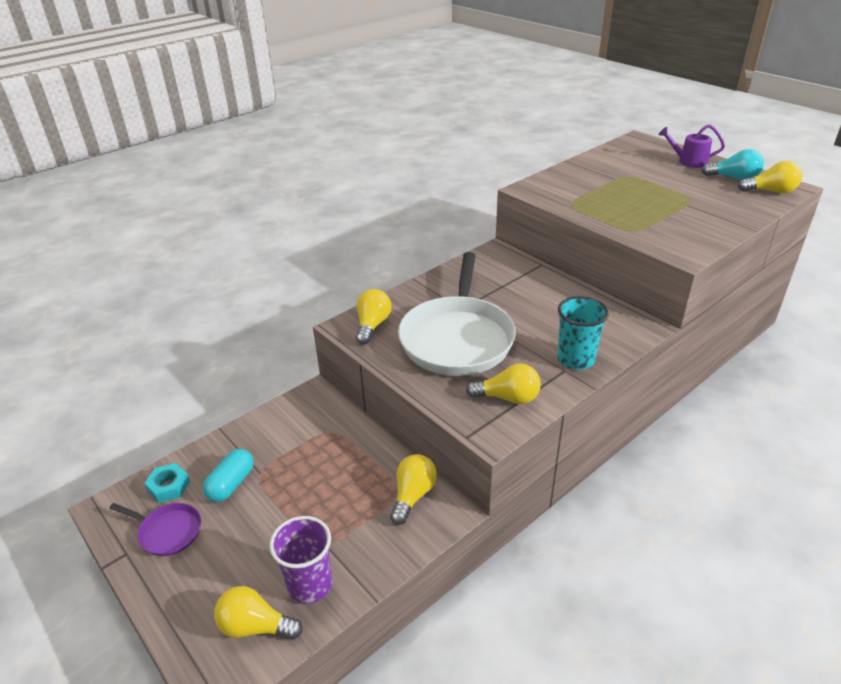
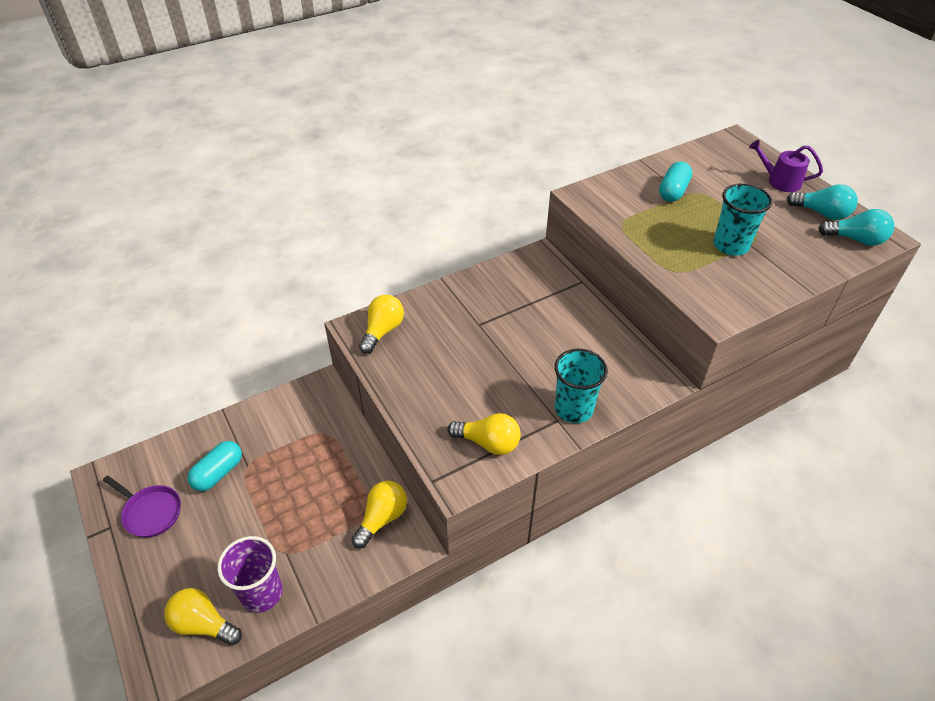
camera: 10 degrees right, 10 degrees up
(169, 486) = (162, 465): turquoise nut -> none
(457, 338) = (462, 361): white pan -> none
(604, 178) = (673, 191): none -> turquoise capsule
(671, 207) = (730, 245): none -> turquoise cup
(770, 191) = (855, 239): yellow light bulb -> turquoise light bulb

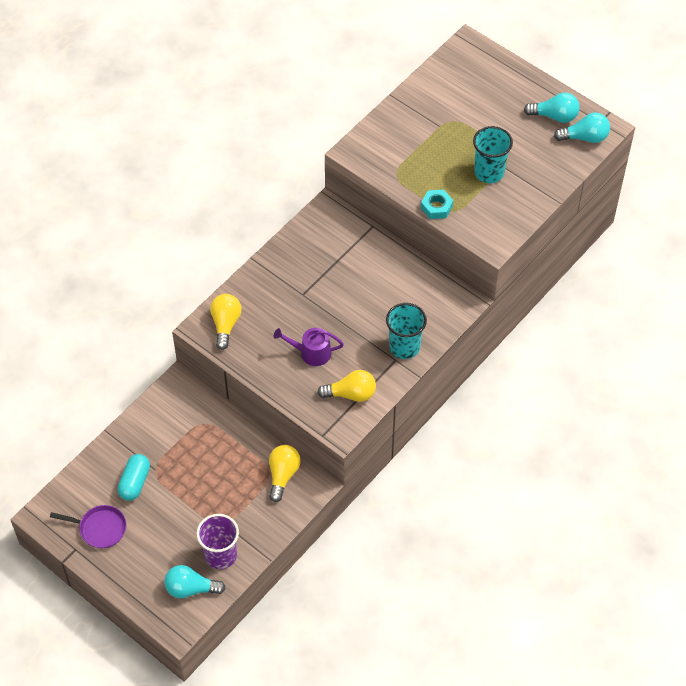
camera: 20 degrees left, 10 degrees up
(203, 624) = (191, 588): yellow light bulb -> turquoise light bulb
(658, 263) = (436, 207): none -> turquoise nut
(673, 191) = (429, 125): turquoise capsule -> none
(780, 181) = (515, 88): purple watering can -> purple watering can (311, 352)

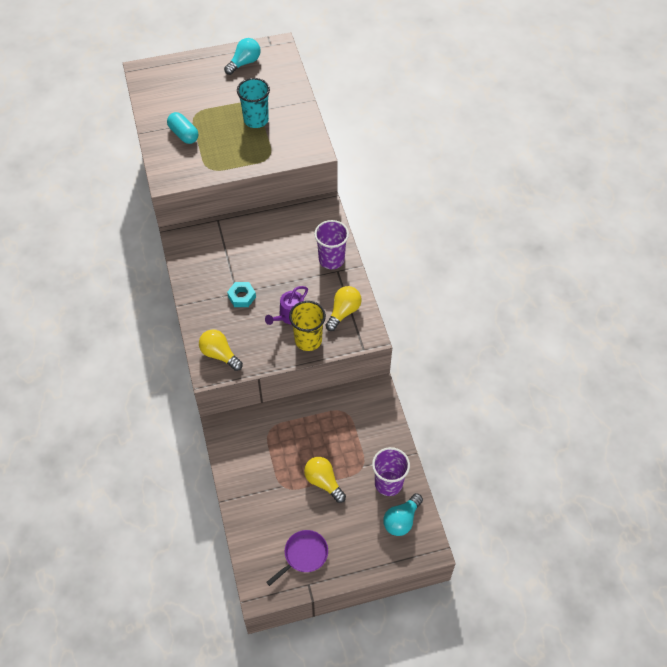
camera: 55 degrees left, 0 degrees up
(135, 482) = (282, 506): turquoise capsule -> turquoise capsule (183, 134)
(283, 475) = (353, 404): yellow light bulb -> yellow light bulb (323, 482)
(296, 384) = (308, 340): none -> yellow cup
(404, 347) = (331, 259): turquoise cup -> purple cup
(436, 207) = (257, 163): turquoise nut -> turquoise nut (242, 297)
(584, 137) = (275, 59): turquoise light bulb -> none

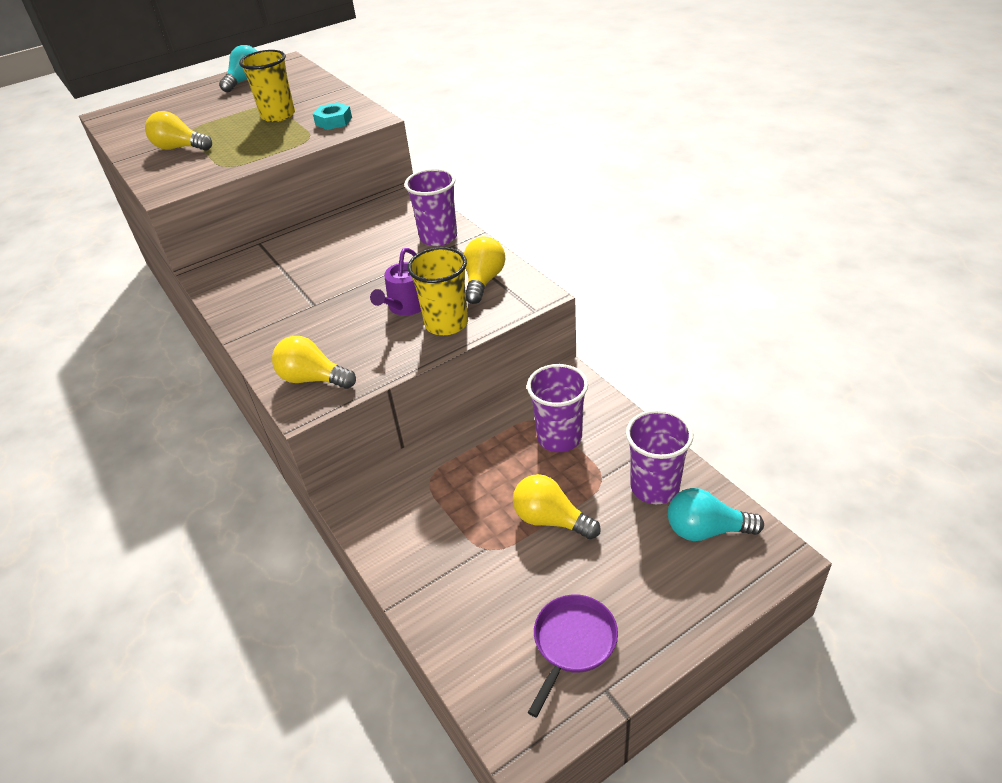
camera: 15 degrees left, 15 degrees down
(183, 134) = (180, 148): turquoise capsule -> yellow light bulb
(242, 297) = (324, 306): turquoise nut -> turquoise nut (333, 121)
(256, 120) = (278, 115): turquoise cup -> yellow cup
(352, 430) = (559, 437): none -> purple cup
(401, 520) = (706, 530): turquoise light bulb -> turquoise light bulb turned 75 degrees clockwise

